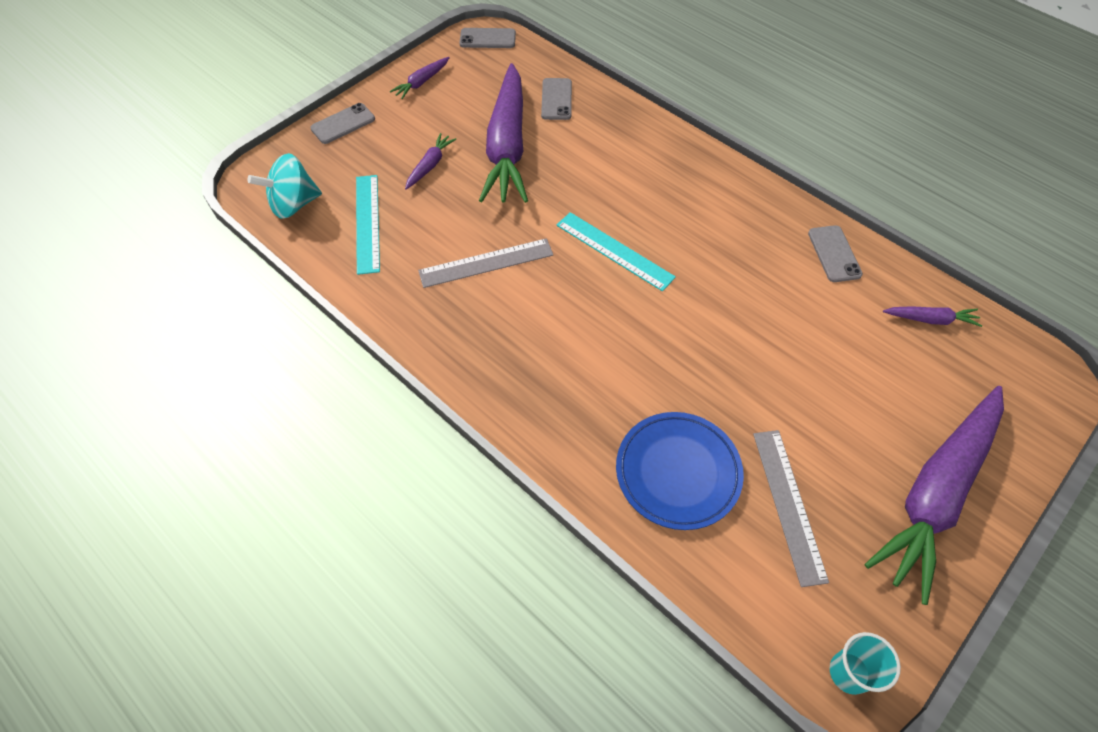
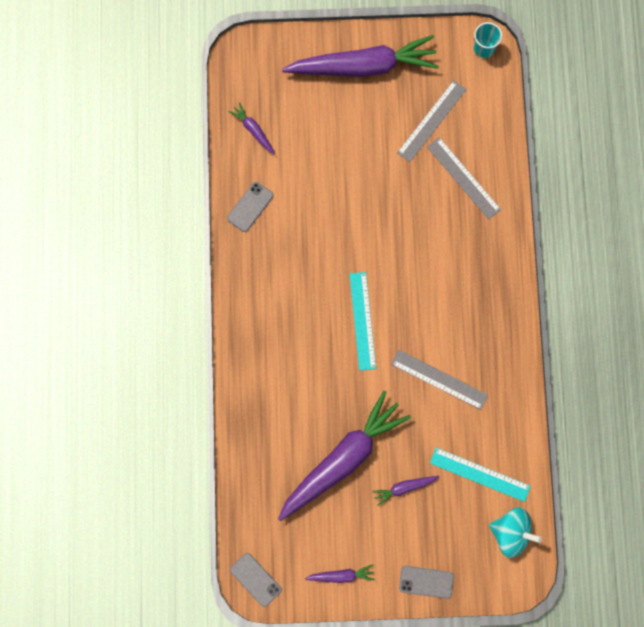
camera: 135 degrees left, 20 degrees up
(367, 223) = (480, 474): turquoise ruler -> turquoise ruler turned 75 degrees clockwise
(556, 99) = (271, 471): grey phone -> none
(678, 472) = (463, 178): blue plate -> grey ruler

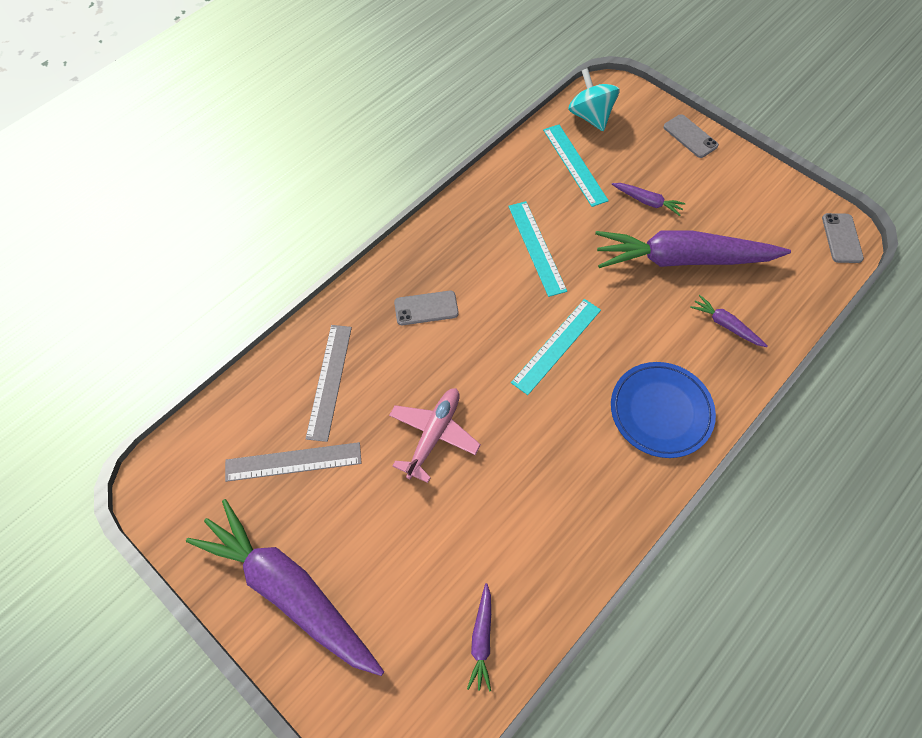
camera: 135 degrees left, 15 degrees down
(250, 207) = (566, 553): grey phone -> grey phone (426, 308)
(268, 334) = (660, 411): none -> blue plate
(341, 575) = (759, 188): purple carrot -> purple carrot (725, 325)
(376, 203) = (433, 435): none -> pink plane
(439, 379) = (536, 247): grey ruler -> turquoise ruler
(484, 48) = (158, 484): turquoise cup -> none

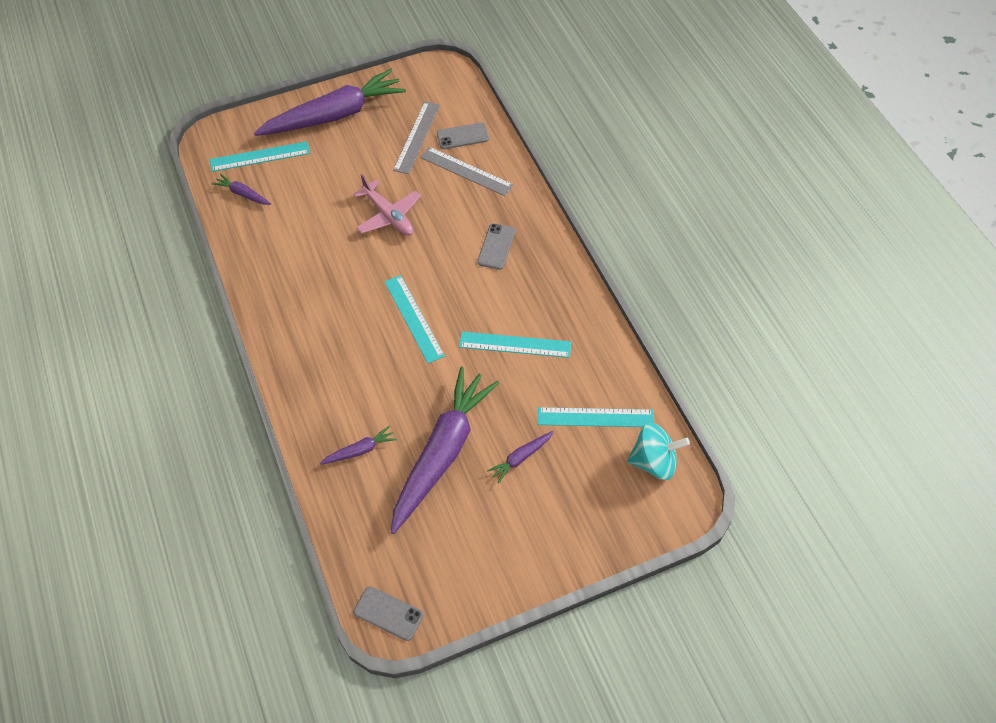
camera: 115 degrees right, 5 degrees down
(406, 656) = (260, 156): none -> turquoise ruler
(660, 411) = (318, 361): blue plate -> none
(690, 136) = (584, 544): grey phone -> grey phone (462, 136)

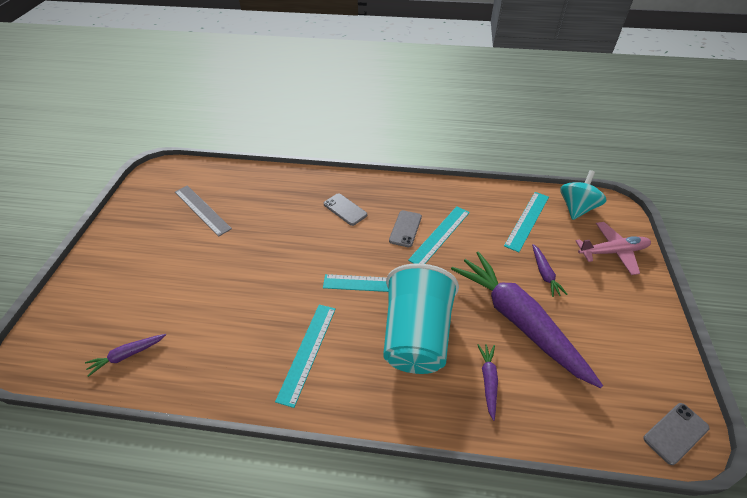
camera: 60 degrees left, 10 degrees down
(260, 156) = (100, 322): turquoise ruler -> turquoise ruler (307, 352)
(335, 115) = (121, 249): purple carrot -> none
(375, 377) = (416, 336): none -> turquoise cup
(388, 215) = (259, 257): pink plane -> pink plane (612, 252)
(462, 136) = (229, 186): grey phone -> grey phone (405, 229)
(466, 171) = (263, 197): grey ruler -> none

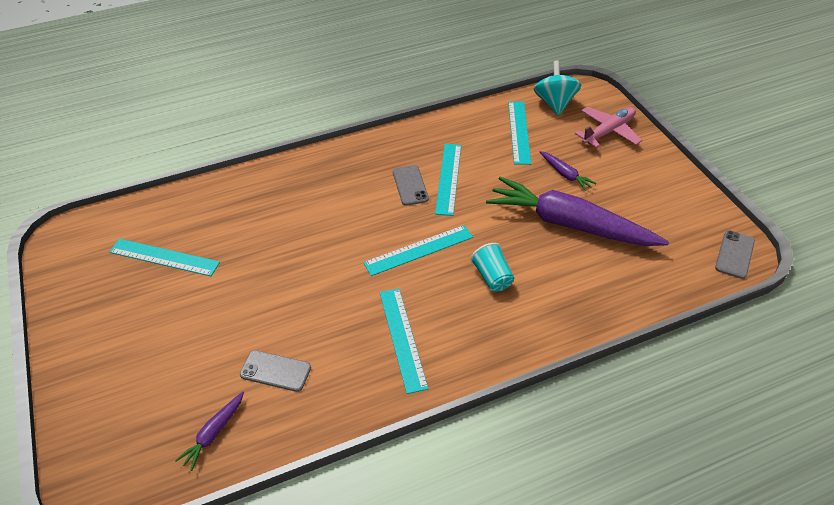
camera: 30 degrees left, 0 degrees up
(202, 210) = (164, 257): grey ruler -> turquoise ruler
(345, 209) = (332, 191): grey phone -> grey phone (275, 371)
(416, 336) = (492, 277): turquoise cup -> turquoise cup, size x0.44
(488, 381) = (578, 284): purple carrot -> none

